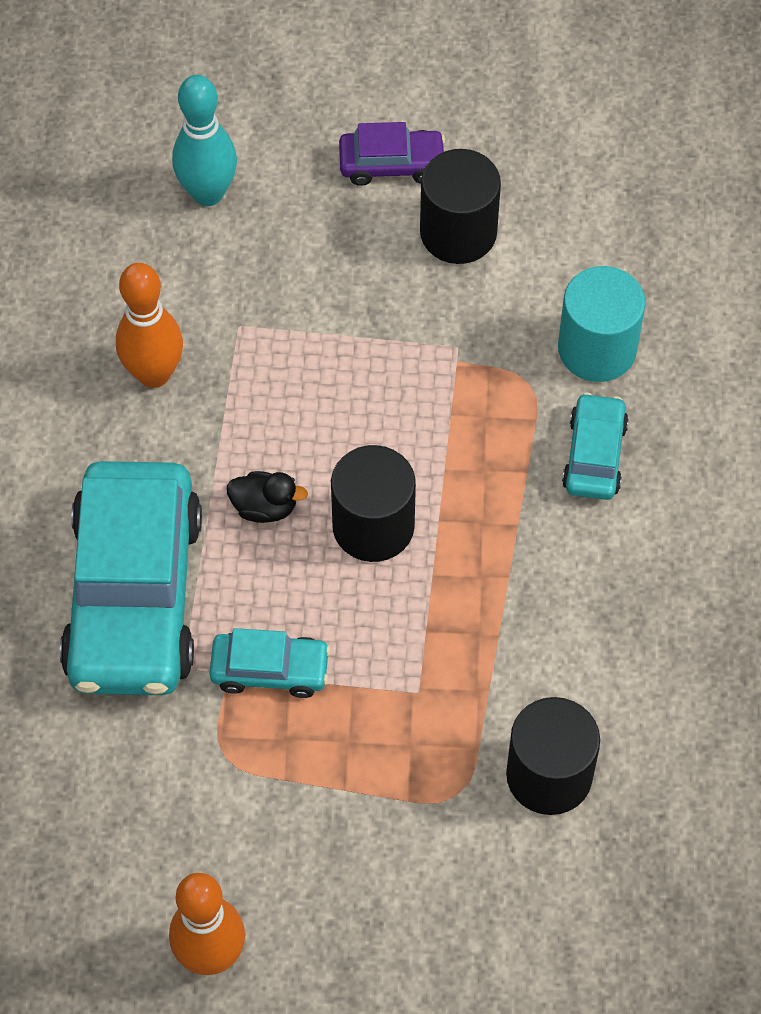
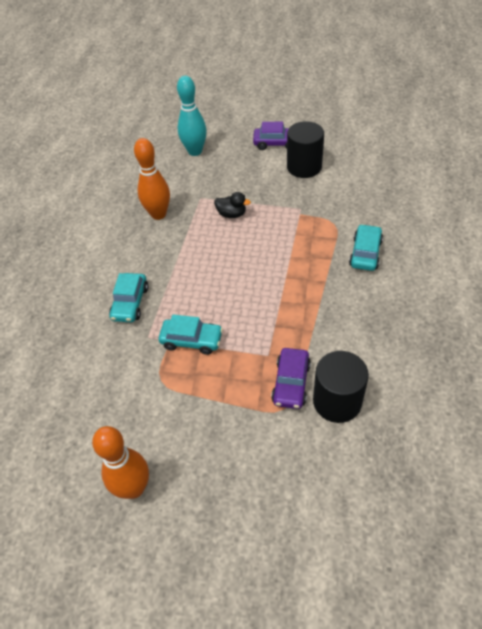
camera: 10 degrees right, 10 degrees down
(134, 595) = (130, 303): turquoise car -> turquoise car, size x0.46
(265, 507) = (200, 268): black duck -> black duck (231, 214)
(373, 526) = (252, 278): black cylinder -> none
(465, 745) = (291, 383): none -> purple car
(597, 349) = (367, 211): turquoise cylinder -> none

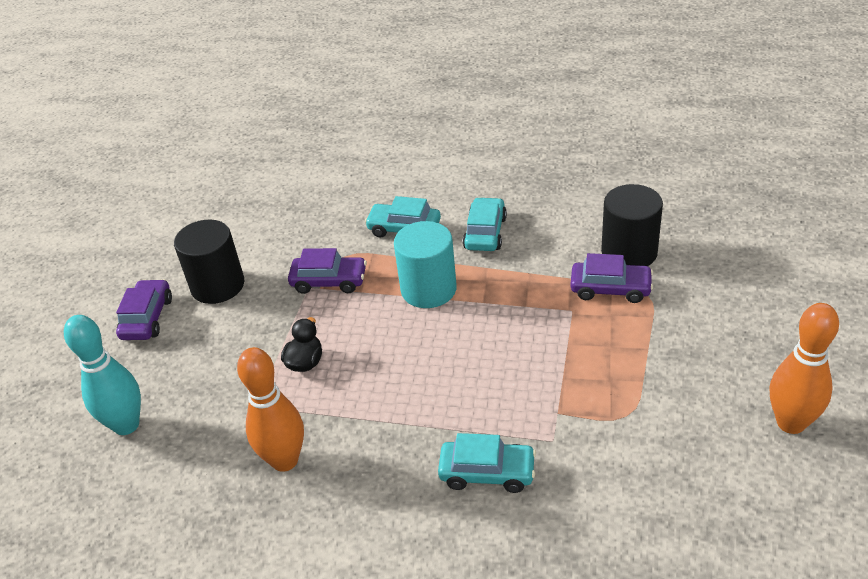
camera: 90 degrees left, 10 degrees down
(191, 340) = (555, 388): turquoise car -> turquoise car (485, 233)
(295, 270) = (428, 289): none -> turquoise cylinder
(306, 218) = (329, 281): none -> purple car

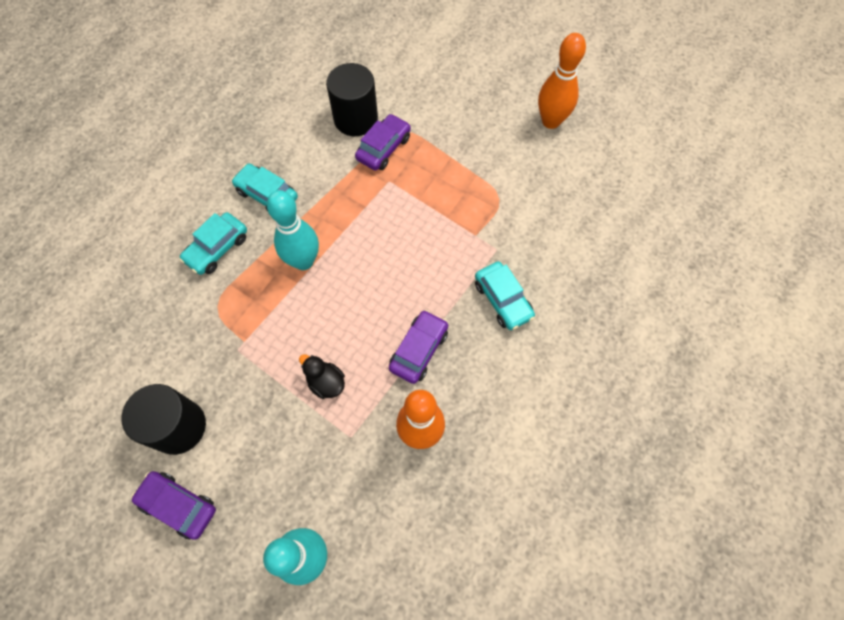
camera: 70 degrees left, 25 degrees up
(329, 281) = (241, 330): purple car -> purple car (419, 350)
(428, 289) = (303, 261): turquoise cylinder -> turquoise bowling pin
(487, 472) = (503, 300): turquoise car -> turquoise car turned 120 degrees clockwise

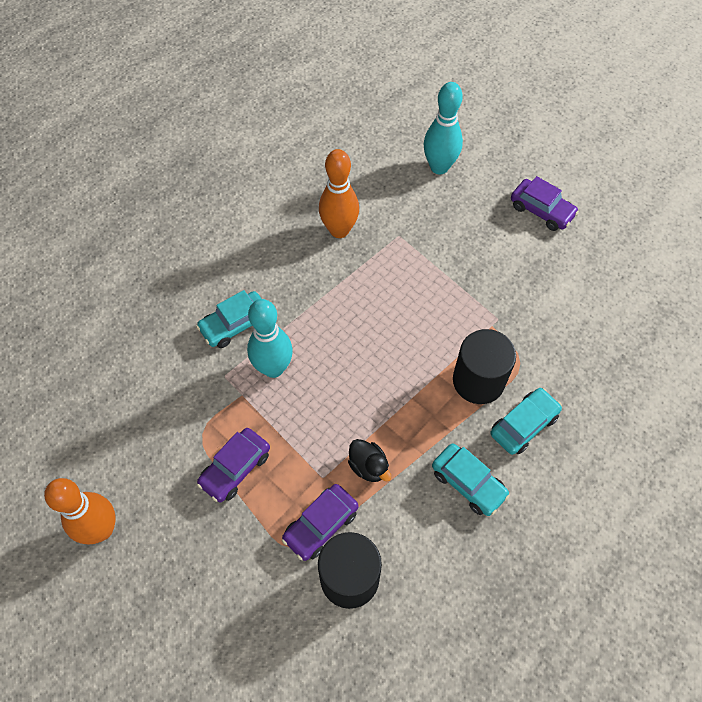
camera: 170 degrees left, 5 degrees down
(179, 427) = (547, 264): black cylinder -> black cylinder (478, 381)
(303, 261) = (430, 395): turquoise bowling pin -> turquoise bowling pin (273, 368)
(326, 382) = (416, 279): black duck -> black duck (368, 466)
(419, 350) = (327, 292): purple car -> purple car (235, 468)
(503, 300) = (235, 324): turquoise car -> turquoise car turned 105 degrees counterclockwise

